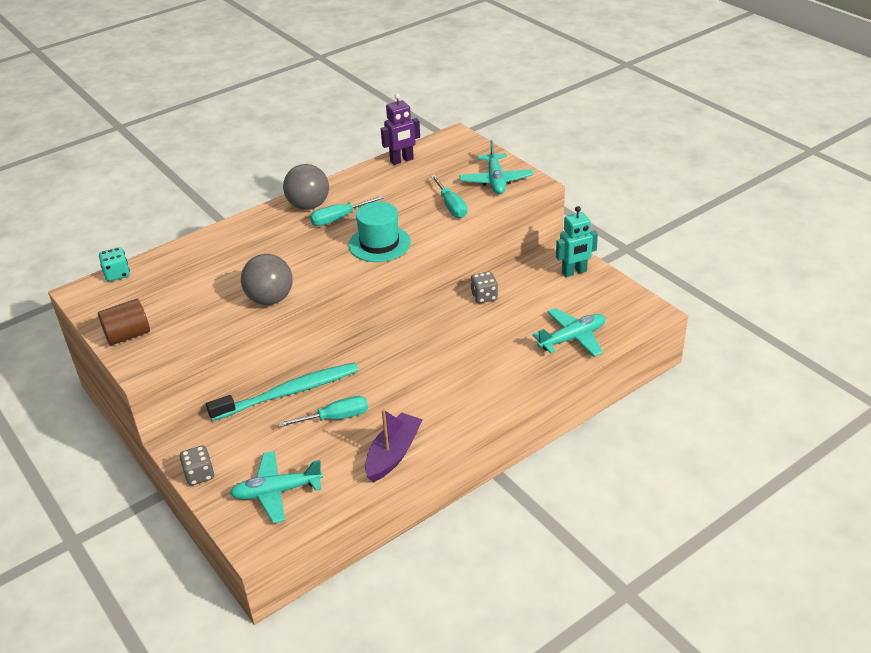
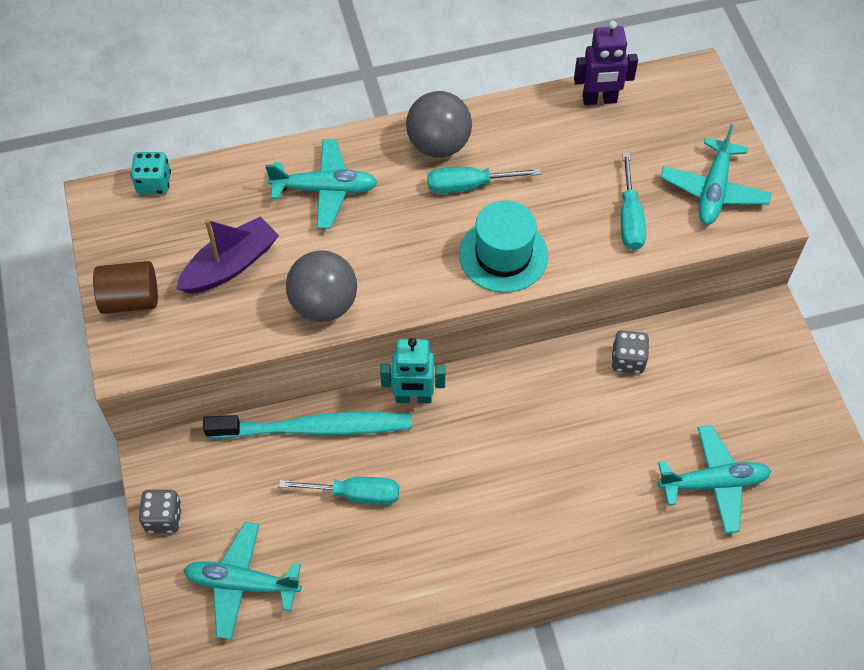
camera: 20 degrees right, 20 degrees up
(242, 245) = (325, 189): none -> turquoise plane
(393, 454) = (402, 583): purple boat -> purple boat (230, 265)
(574, 272) = (770, 363): turquoise robot -> turquoise robot (413, 398)

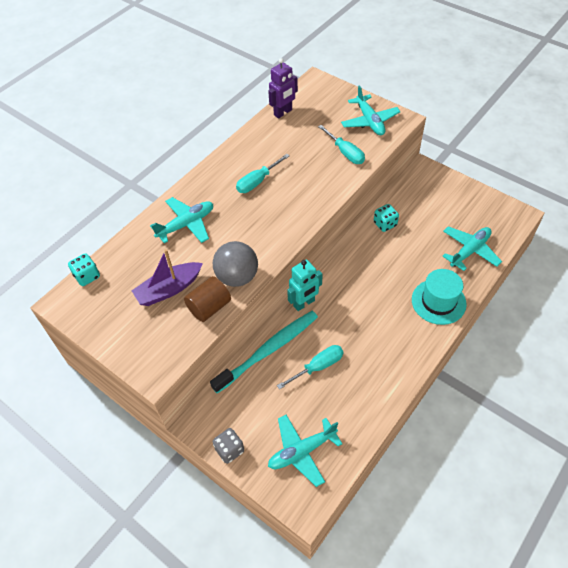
camera: 35 degrees left, 5 degrees down
(130, 300) = (127, 341): brown cylinder -> brown cylinder (209, 307)
(230, 265) = (169, 289): purple boat -> purple boat turned 135 degrees counterclockwise
(438, 145) = (225, 172): grey ball -> none
(503, 255) = (303, 201): turquoise hat -> turquoise hat (438, 301)
(627, 360) = (385, 224): grey dice -> turquoise dice

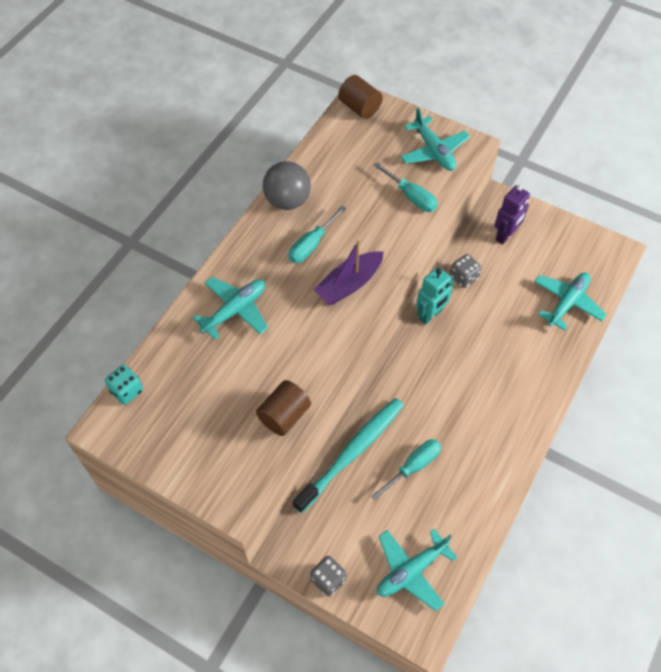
camera: 10 degrees left, 5 degrees up
(169, 289) = (231, 397): purple boat -> purple boat (349, 284)
(237, 277) = (310, 373): grey ball -> grey ball (287, 201)
(283, 112) = (326, 147): purple robot -> purple robot (505, 235)
(304, 303) = (384, 389): turquoise robot -> turquoise robot (430, 315)
(315, 86) = (359, 107): none -> brown cylinder
(385, 224) = (464, 277): turquoise dice -> grey dice
(438, 301) = (540, 371): turquoise hat -> none

